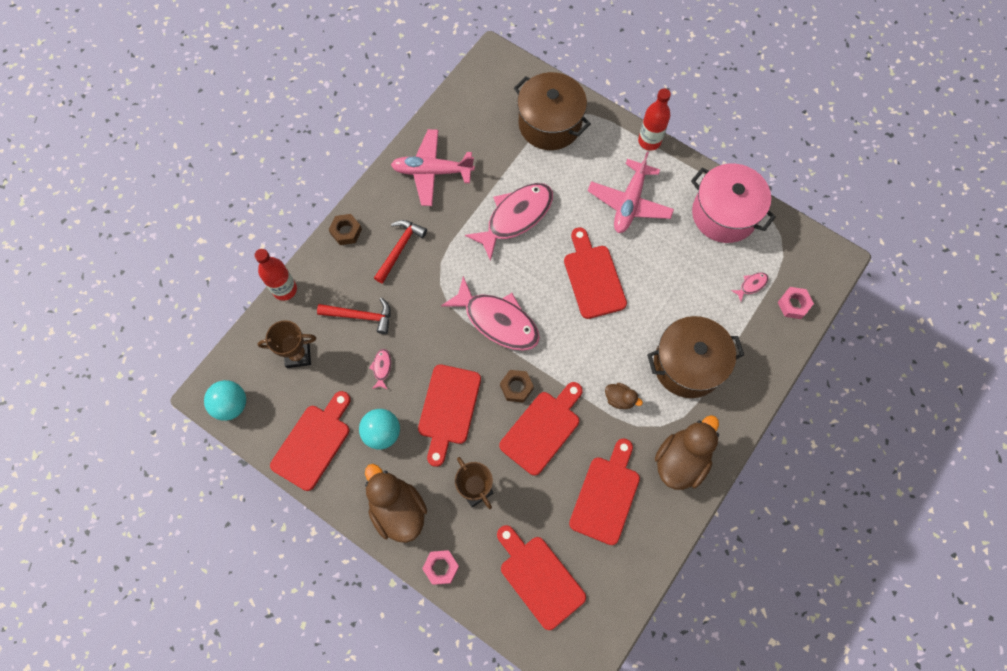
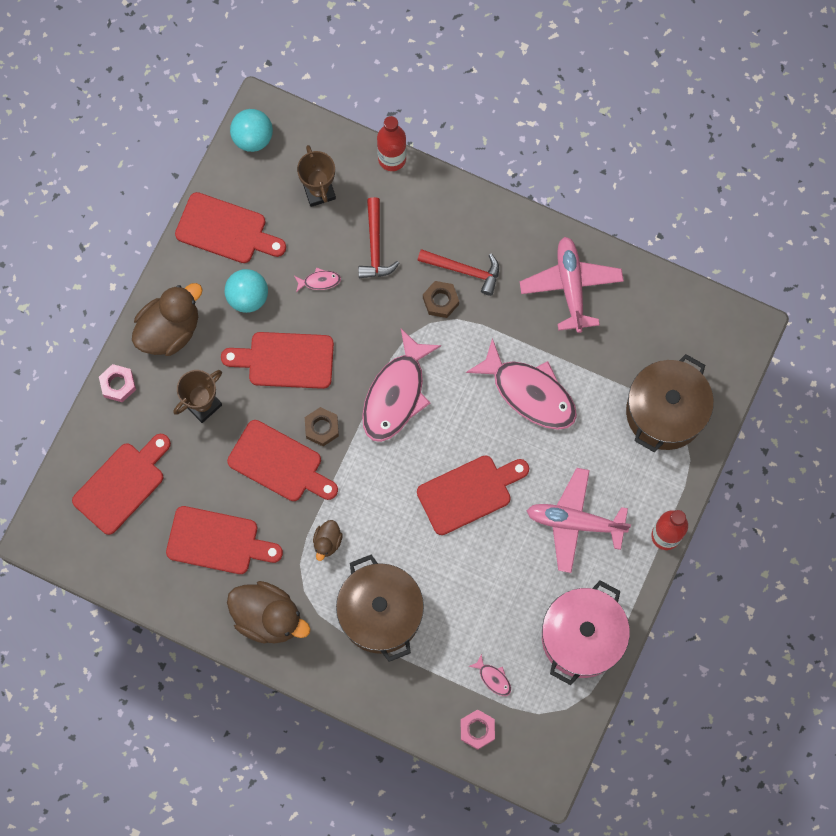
camera: 80 degrees right, 5 degrees up
(346, 231) = (474, 207): brown nut -> brown nut (440, 301)

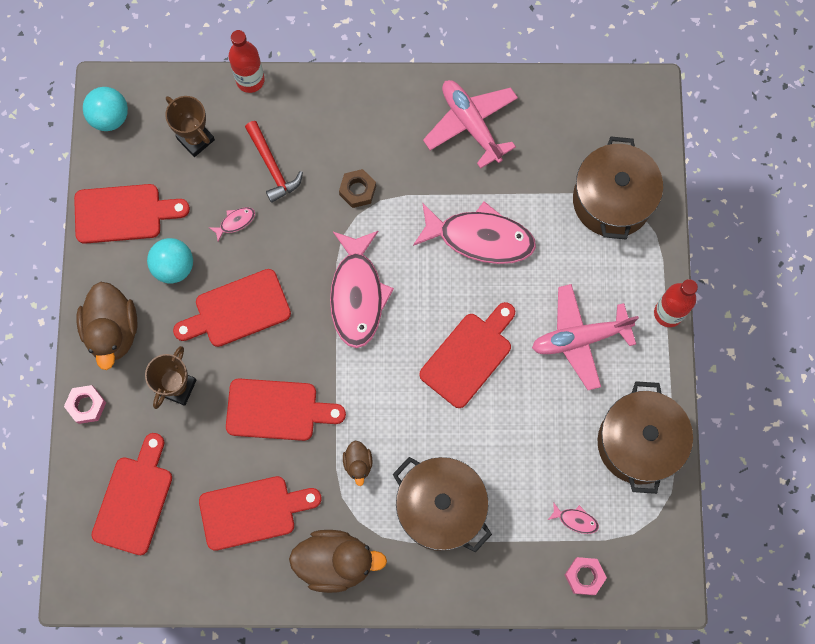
camera: 25 degrees left, 0 degrees up
(169, 330) = (113, 331): brown duck -> brown duck turned 150 degrees clockwise
(322, 428) = (302, 358): brown nut -> none
(464, 270) = (366, 153): red hammer -> none
(582, 637) = (638, 443): pink pot -> brown pot

